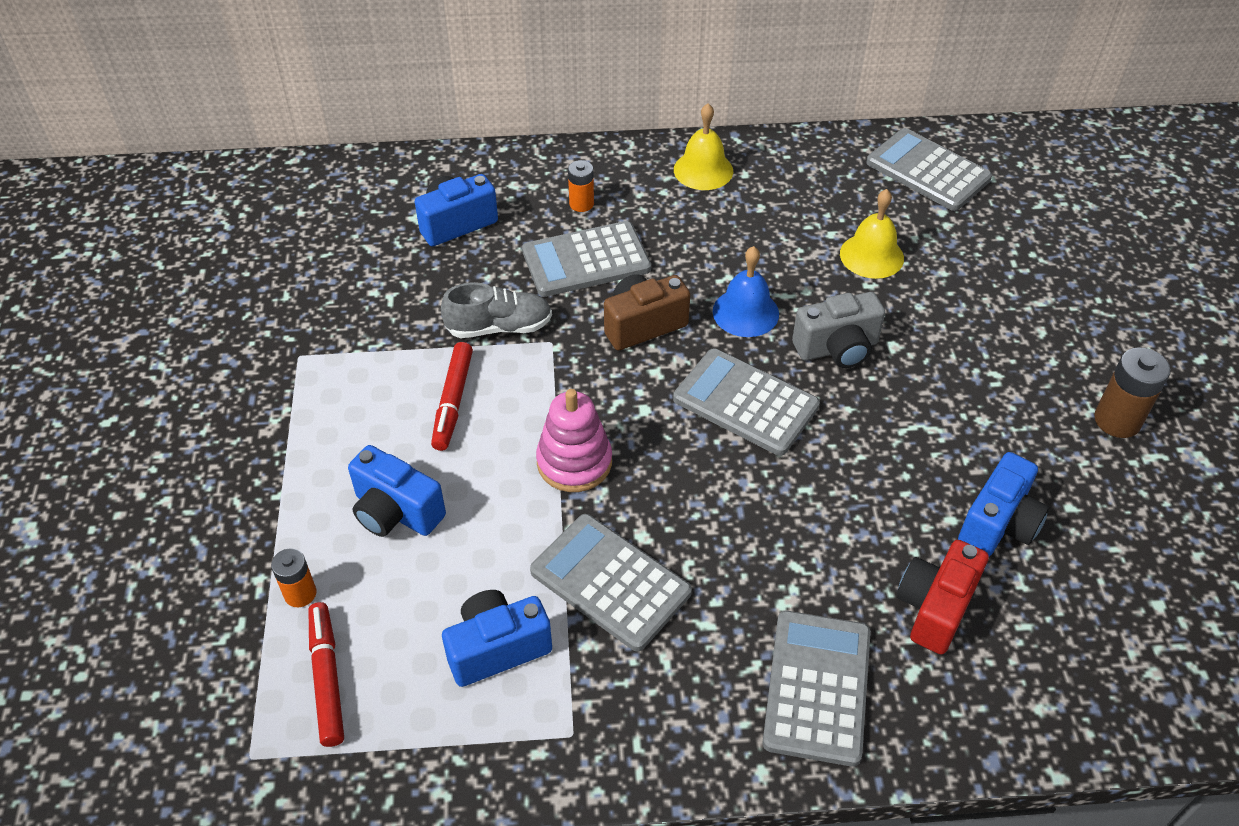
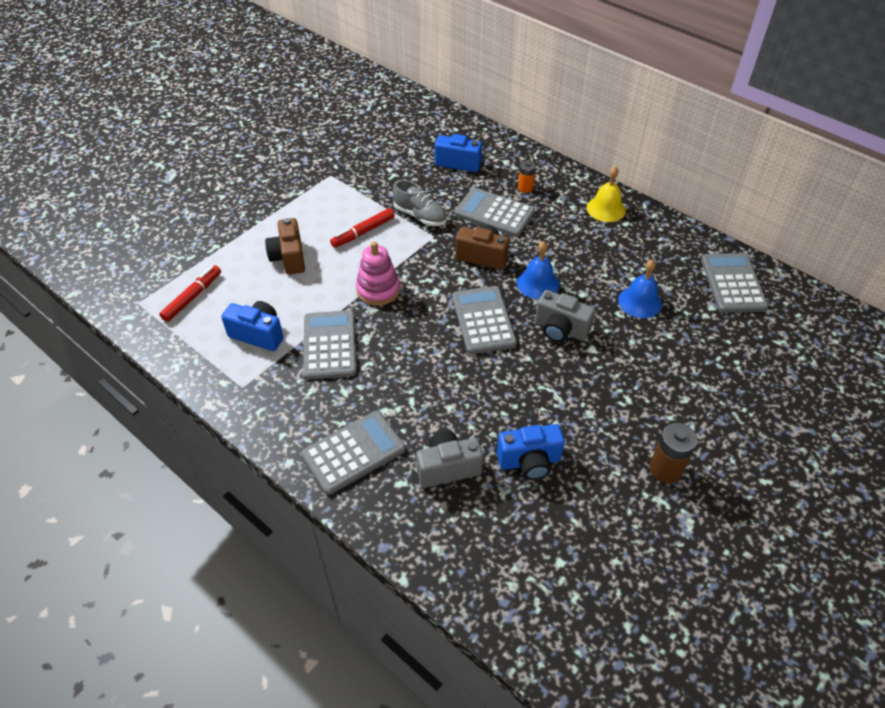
camera: 45 degrees right, 0 degrees up
(300, 593) = (221, 261): orange battery -> none
(396, 512) = (289, 258): blue camera -> brown camera
(871, 255) = (640, 302): yellow bell -> blue bell
(935, 608) = (448, 468): red camera -> grey camera

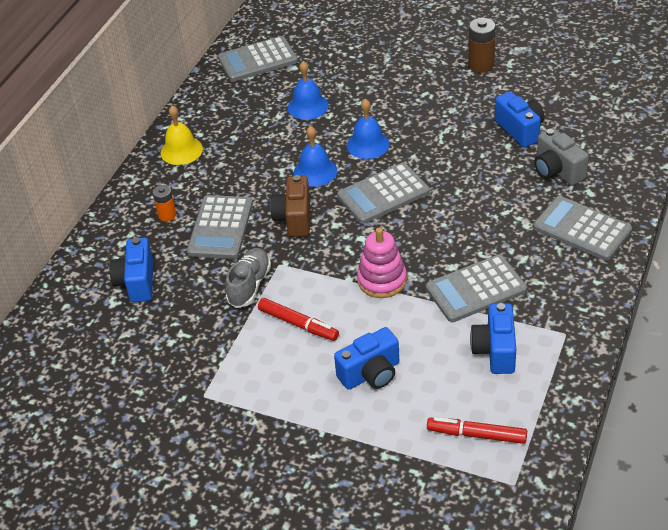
camera: 105 degrees left, 5 degrees down
(289, 258) = (371, 374): brown camera -> blue camera
(560, 329) = (368, 144): grey camera -> blue bell

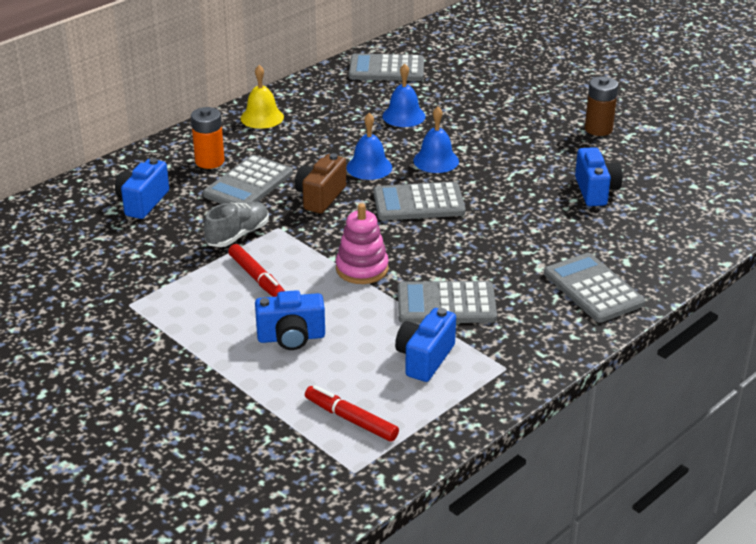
camera: 20 degrees right, 10 degrees down
(167, 215) = (209, 161): orange battery -> orange battery, size x1.59
(557, 171) = (606, 234): grey camera -> none

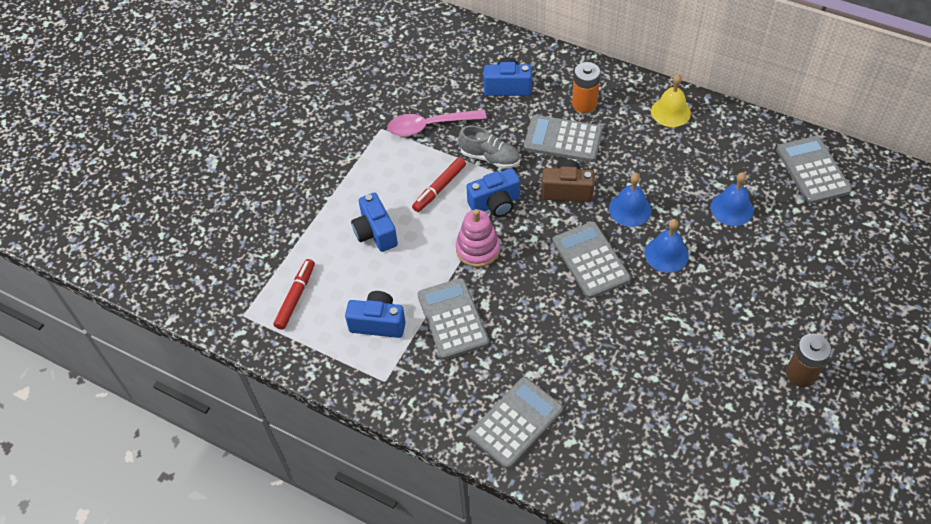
camera: 75 degrees right, 20 degrees up
(156, 267) = (430, 126): none -> pink spoon
(595, 191) = (679, 394): blue camera -> blue camera (495, 204)

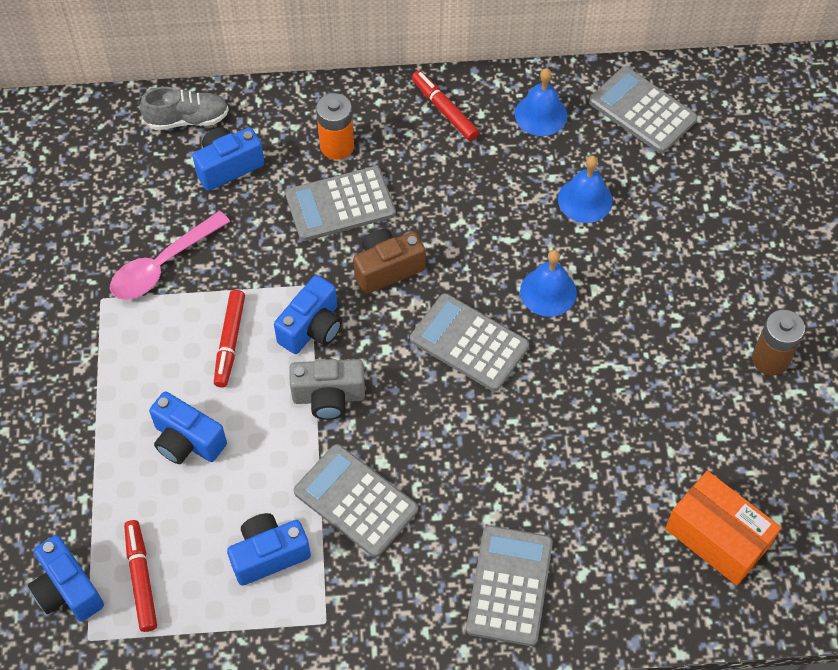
camera: 35 degrees left, 5 degrees up
(251, 281) = (68, 590): none -> blue camera
(478, 249) = (328, 397): pink stacking toy -> grey camera
(490, 157) = (267, 271): grey shoe -> grey shoe (187, 119)
(630, 209) = (474, 256): blue bell -> blue bell (541, 114)
(670, 112) = (444, 110): yellow bell -> red marker
(681, 470) = (717, 537): none -> orange box

